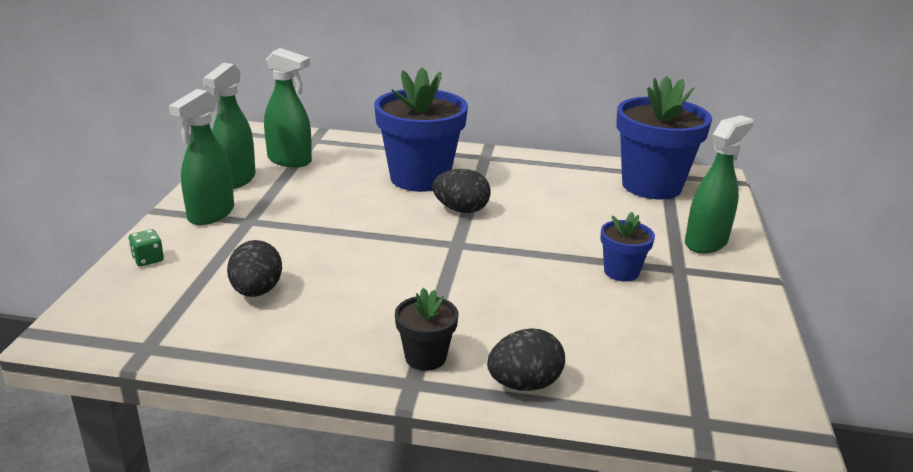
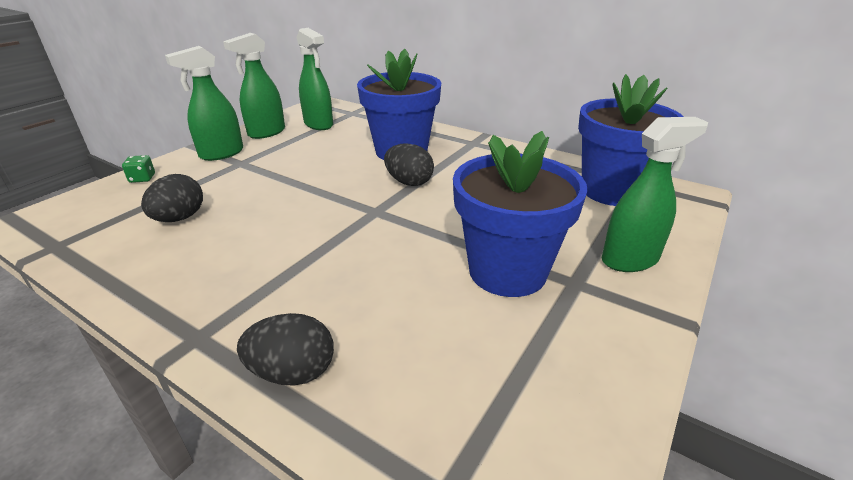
camera: 25 degrees right, 5 degrees up
(425, 357) = (236, 313): black flower pot -> none
(621, 272) = (507, 271): blue flower pot -> blue flower pot, size x2.08

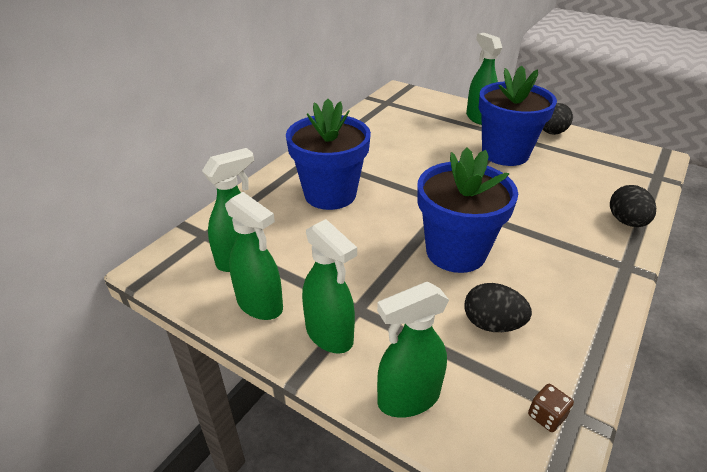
camera: 90 degrees left, 5 degrees up
(69, 231) = (546, 416): none -> brown dice
(142, 178) = (408, 398): green dice -> green spray bottle
(409, 182) = (395, 189): black egg -> black egg (552, 133)
(612, 191) = (399, 111): blue flower pot -> blue flower pot (456, 252)

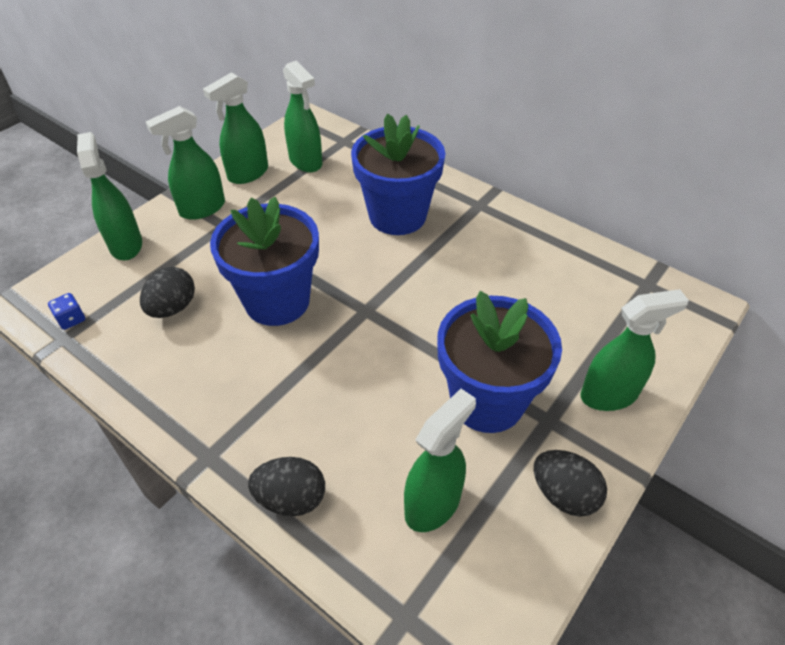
camera: 95 degrees right, 10 degrees up
(546, 416) = (71, 319): brown dice -> blue dice
(588, 170) = (433, 504): none -> green spray bottle

